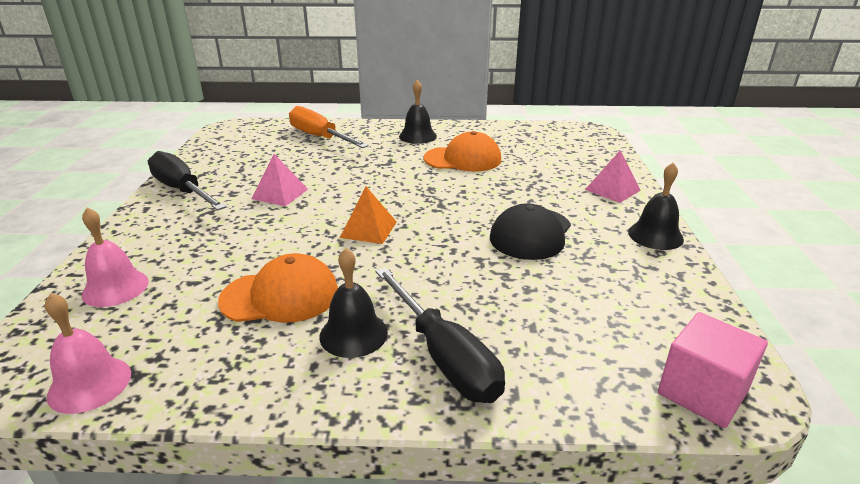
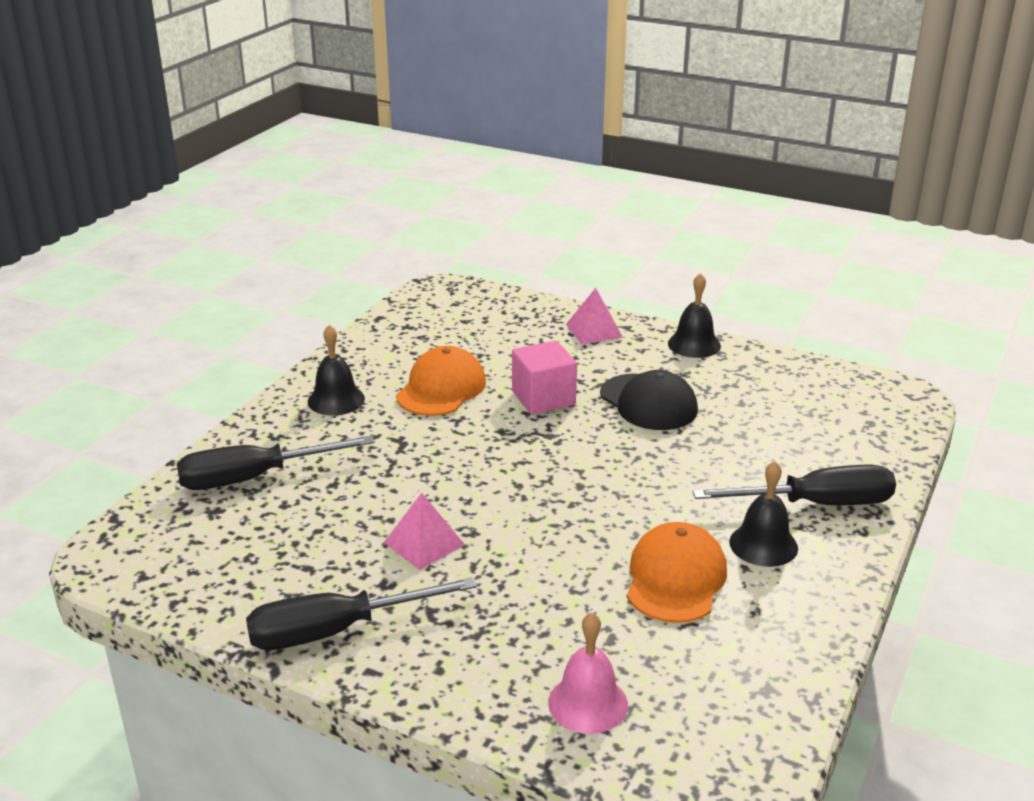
camera: 65 degrees left, 0 degrees up
(90, 384) = (770, 722): pink bell -> none
(320, 137) = (254, 478): orange screwdriver -> black screwdriver
(368, 229) = (571, 495): orange pyramid -> none
(702, 392) = (900, 409): pink cube -> pink cube (543, 398)

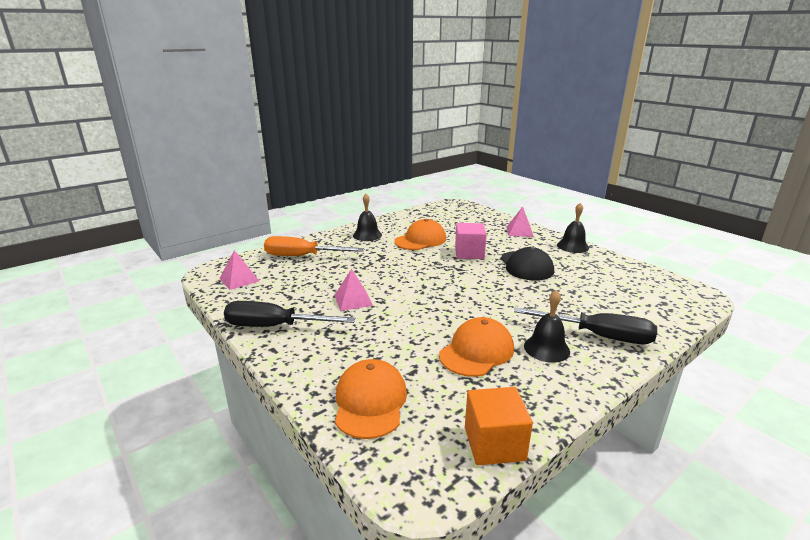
camera: 25 degrees right, 5 degrees down
(180, 559) = (239, 279): none -> pink pyramid
(254, 478) = (302, 256): black screwdriver -> orange screwdriver
(588, 703) = (370, 402): pink bell -> orange cap
(783, 704) = (494, 444): none -> orange cube

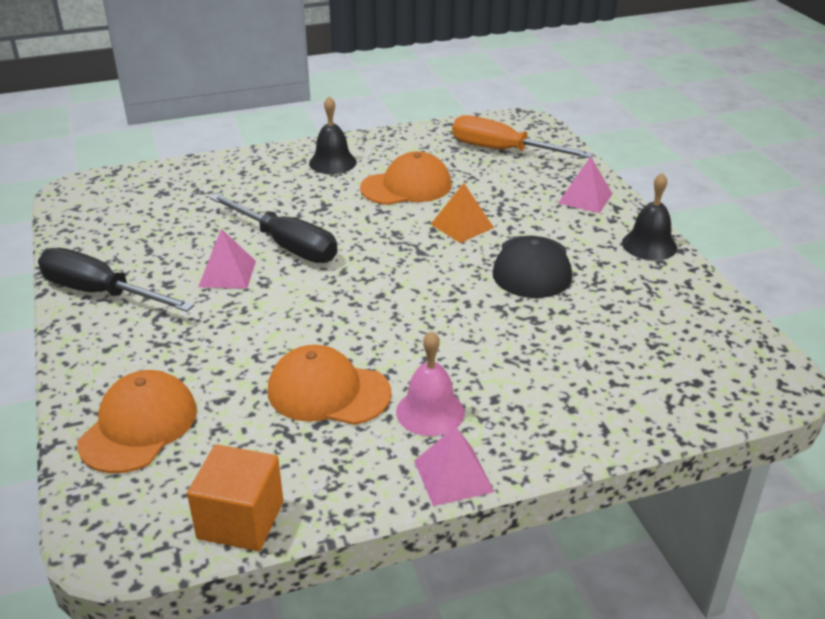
camera: 20 degrees right, 10 degrees up
(239, 279) = (104, 209): pink pyramid -> pink pyramid (453, 476)
(302, 256) = (212, 185): orange screwdriver -> orange screwdriver (503, 151)
(469, 253) = (462, 226): pink cube -> orange pyramid
(476, 351) = (328, 392): orange cap -> orange cap turned 135 degrees counterclockwise
(546, 348) = (430, 412): black bell -> pink bell
(598, 336) = (526, 411): black screwdriver -> black screwdriver (286, 245)

